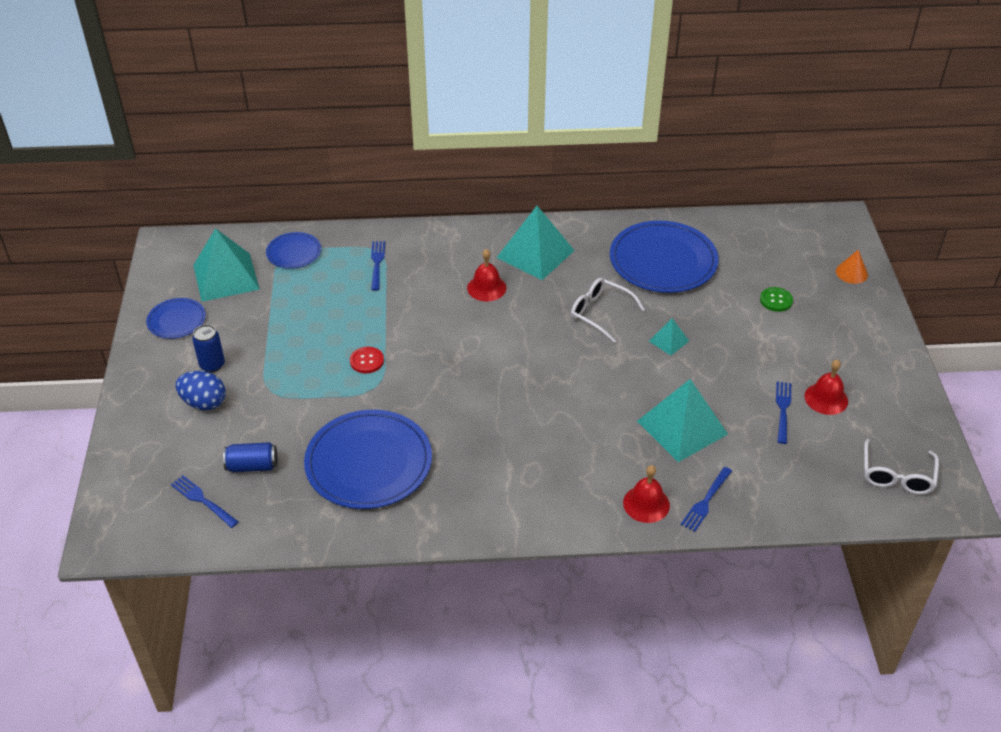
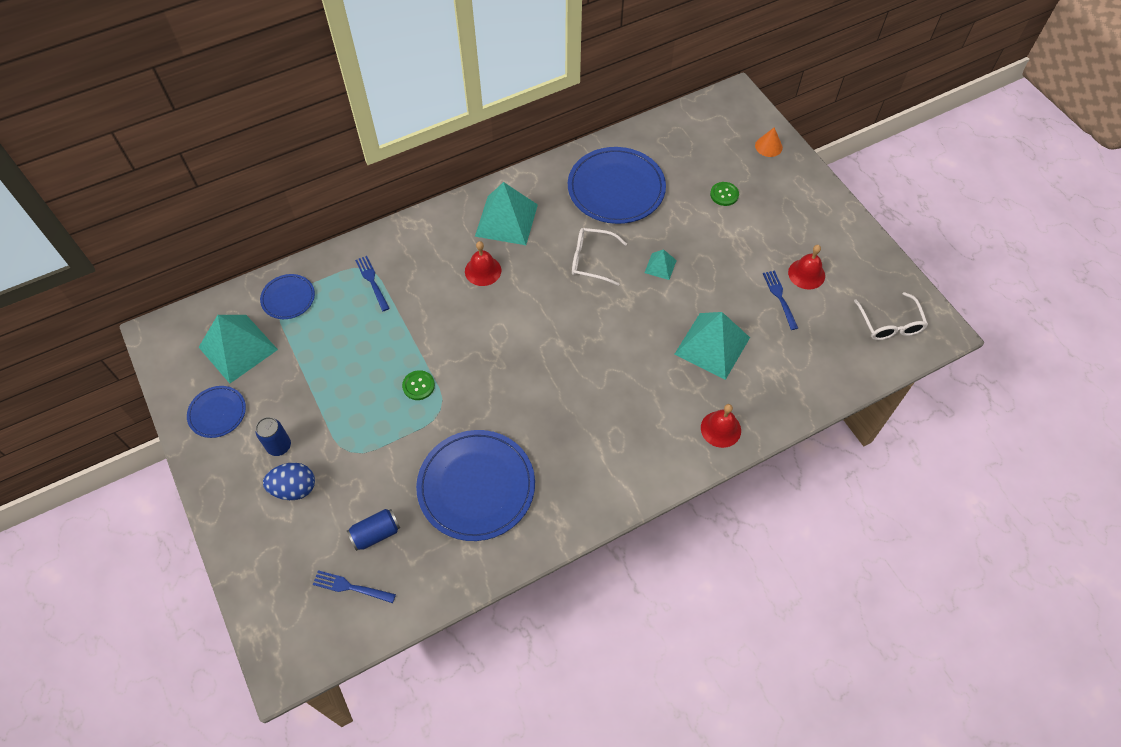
camera: 25 degrees left, 15 degrees up
(367, 361) = (418, 386): red button -> green button
(706, 501) = (764, 407): blue fork -> none

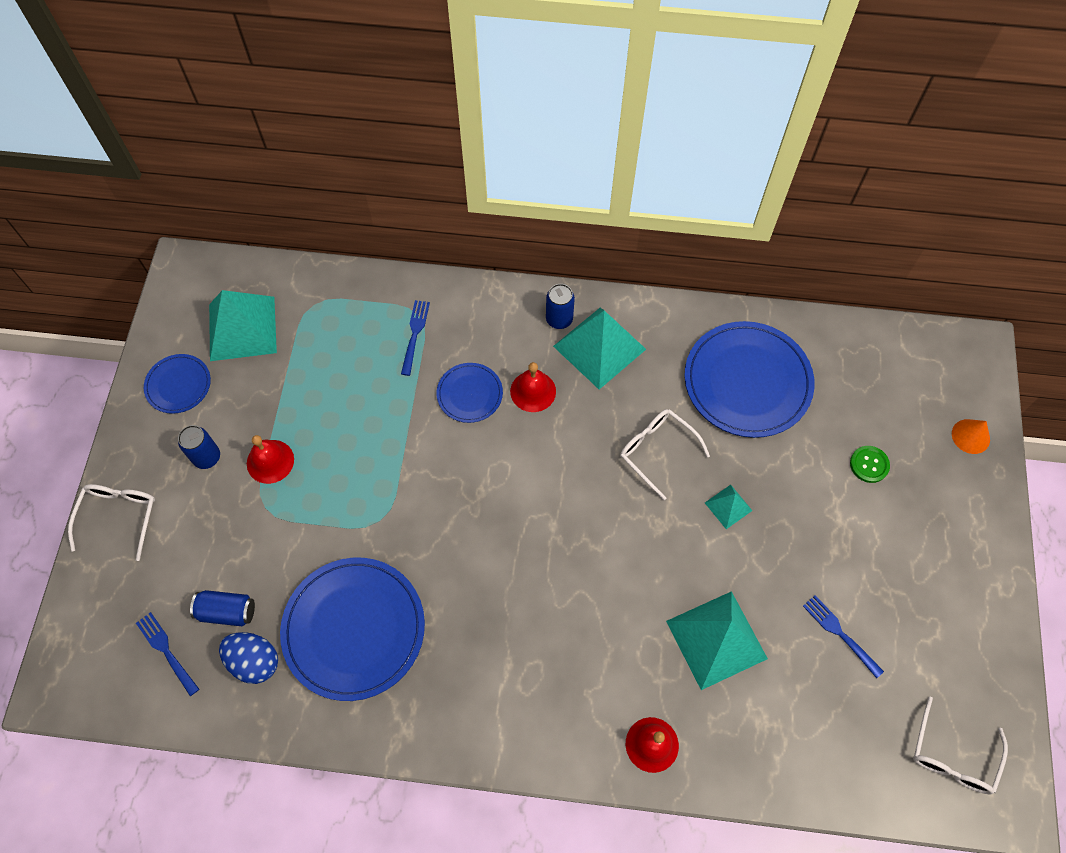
camera: 35 degrees right, 5 degrees up
(241, 525) = (119, 516): none -> white glasses
(288, 298) = (324, 303): blue plate -> blue plate (469, 394)
(294, 488) = (189, 511): blue egg -> blue egg (254, 661)
(418, 386) = (377, 480): green button -> none
(466, 218) = (559, 319): none -> blue can
(779, 297) = (840, 633): blue fork -> blue fork turned 60 degrees counterclockwise
(806, 274) = (895, 625): red bell -> red bell (270, 461)

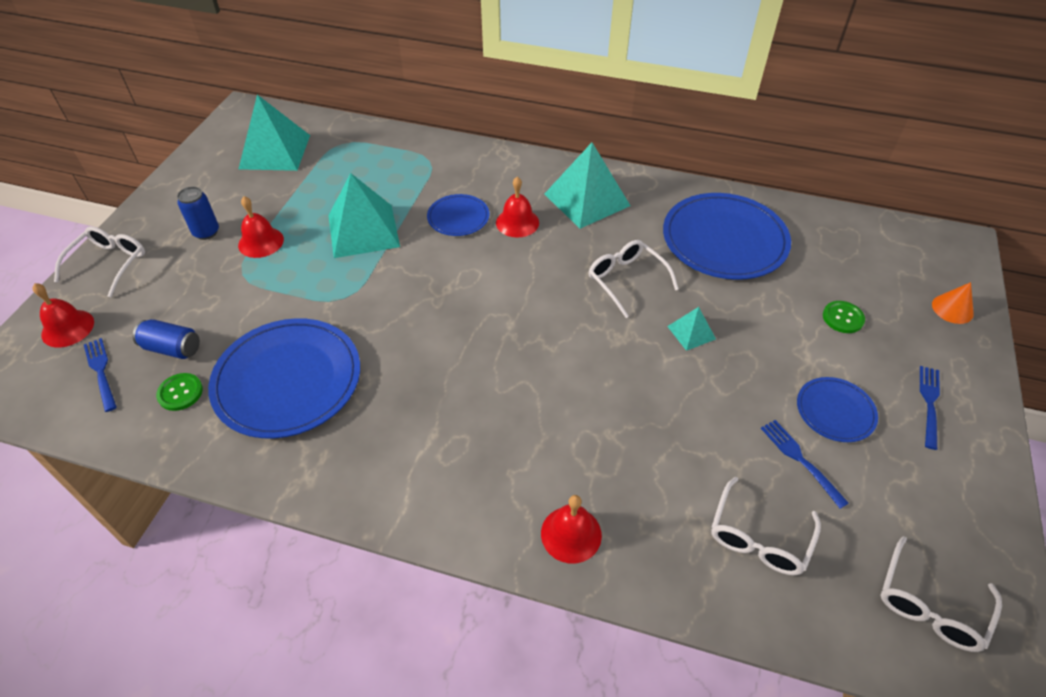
camera: 10 degrees right, 15 degrees down
(110, 605) = (67, 328): none -> red bell
(178, 385) = (204, 181): blue plate -> blue plate (835, 411)
(254, 661) = (180, 393): blue egg -> green button
(415, 334) = (422, 172): blue fork -> blue fork (929, 403)
(559, 319) = (554, 177): blue can -> none
(716, 639) = (661, 445): turquoise pyramid -> turquoise pyramid (363, 230)
(810, 718) = (759, 537): none -> white glasses

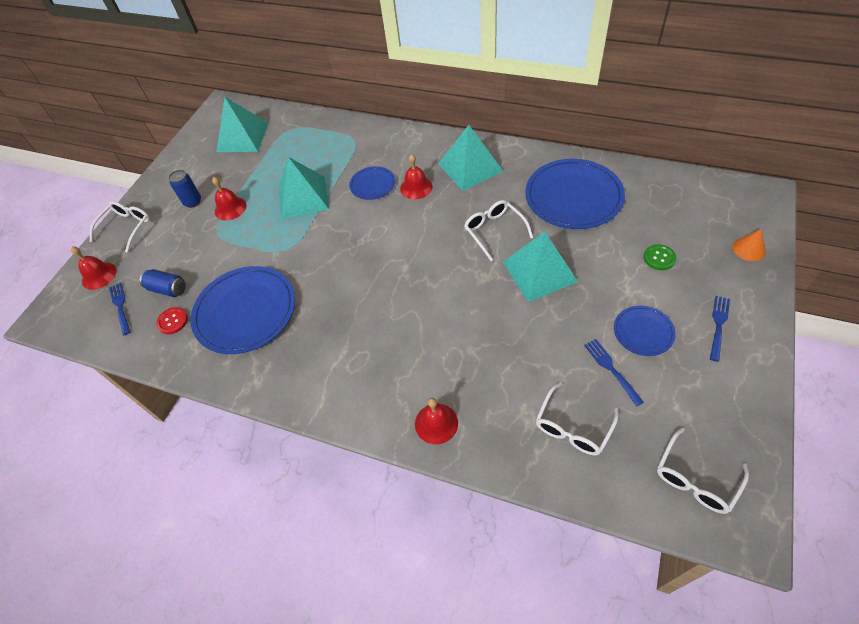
camera: 10 degrees right, 5 degrees up
(180, 393) = (172, 321): green button -> red button
(691, 332) = (539, 271): turquoise pyramid -> turquoise pyramid, size x2.08

